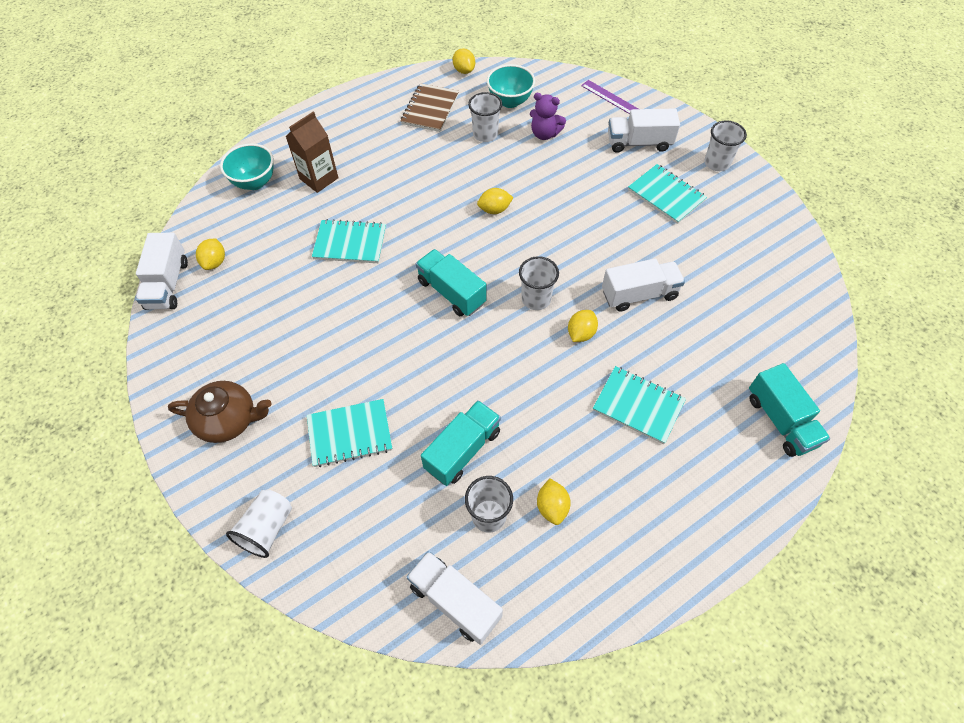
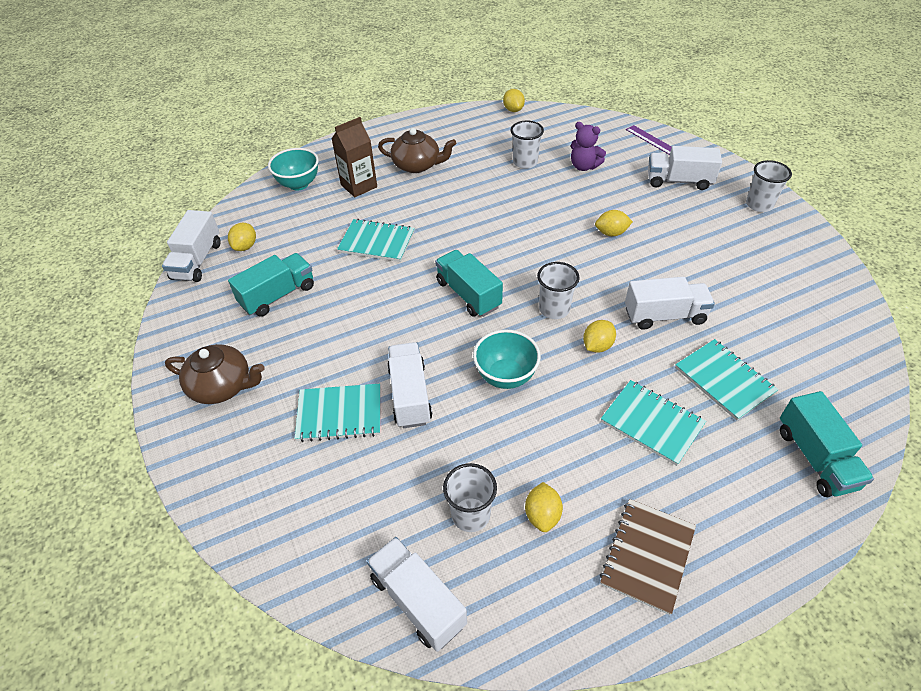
camera: 10 degrees right, 10 degrees down
(267, 528) = (234, 495): white cup -> none
(375, 147) = (417, 165): none -> brown teapot
(413, 406) = (410, 395): none -> white truck
(430, 109) = (475, 138): brown notebook -> brown notebook (647, 556)
(463, 450) = (454, 444): turquoise truck -> turquoise truck (278, 295)
(494, 210) = (524, 226): yellow lemon -> yellow lemon (611, 233)
(510, 101) = (553, 137): turquoise bowl -> turquoise bowl (505, 376)
(666, 195) = (702, 228): turquoise notebook -> turquoise notebook (724, 380)

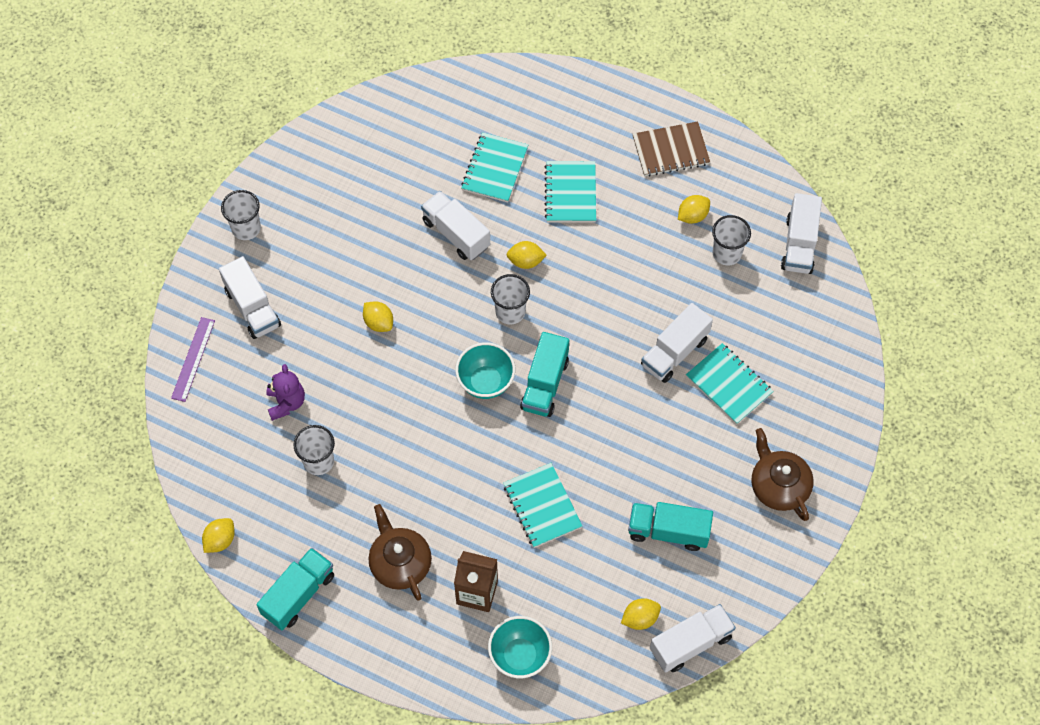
camera: 130 degrees left, 15 degrees up
(505, 376) = (605, 303): turquoise bowl -> turquoise bowl (485, 382)
(815, 458) = (523, 96): turquoise truck -> turquoise truck (298, 594)

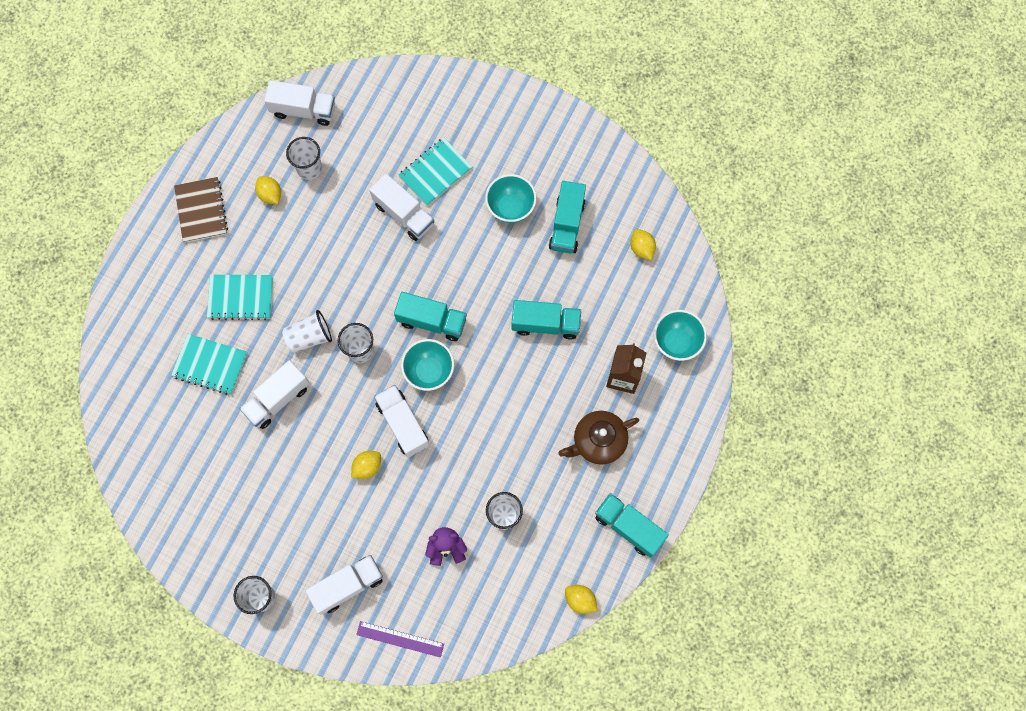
camera: 90 degrees left, 10 degrees up
(526, 261) = (309, 337): yellow lemon -> white cup
(542, 506) = (545, 324): turquoise notebook -> turquoise truck
(687, 468) = (510, 208): none -> turquoise bowl
(690, 643) = (661, 211): white truck -> white truck (403, 424)
(778, 485) = (526, 139): brown teapot -> none

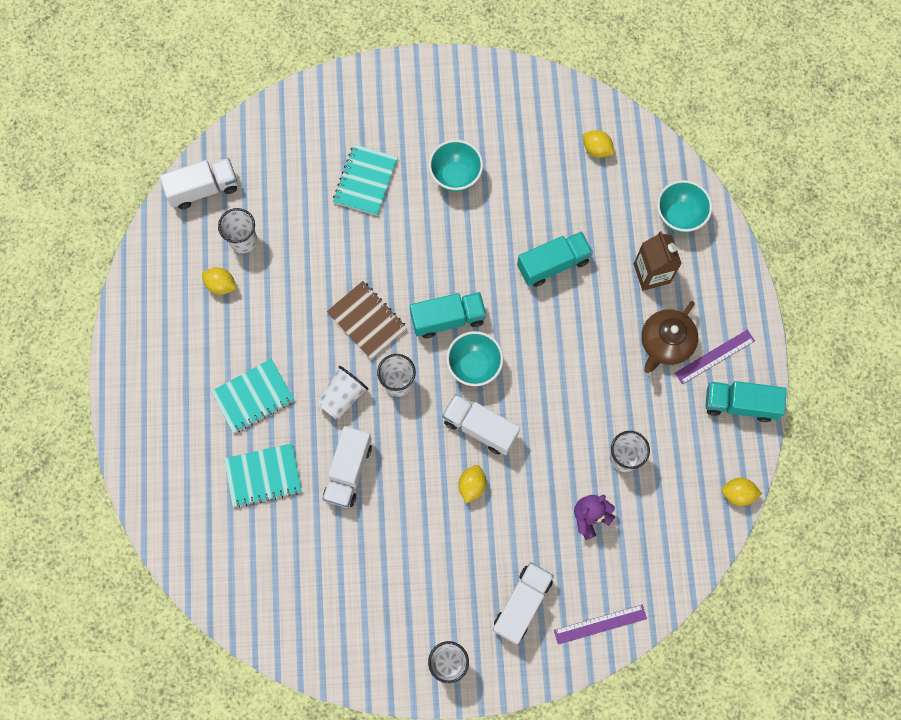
camera: 30 degrees left, 0 degrees up
(201, 210) = (163, 336): brown notebook -> brown notebook (367, 321)
(404, 214) = (360, 235): white truck -> none
(567, 225) = (516, 164): turquoise truck -> none
(632, 475) = (714, 356): none -> purple ruler

